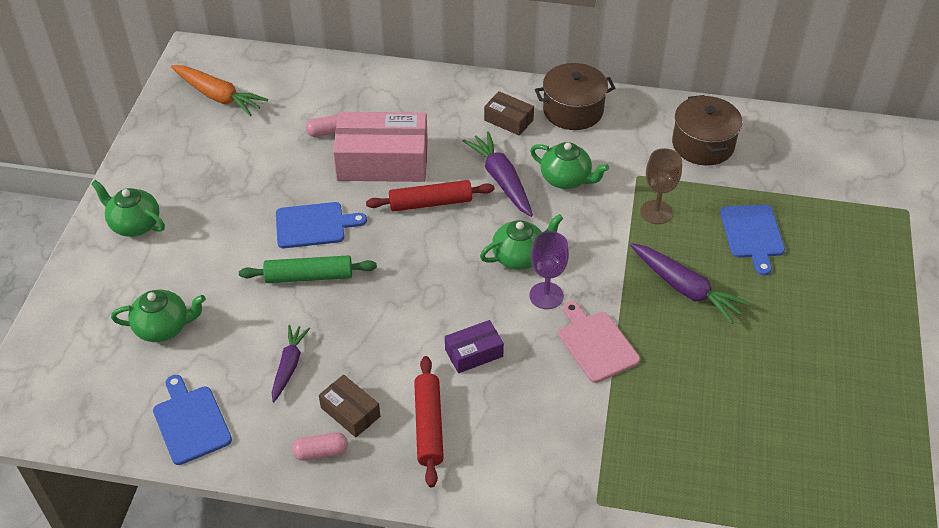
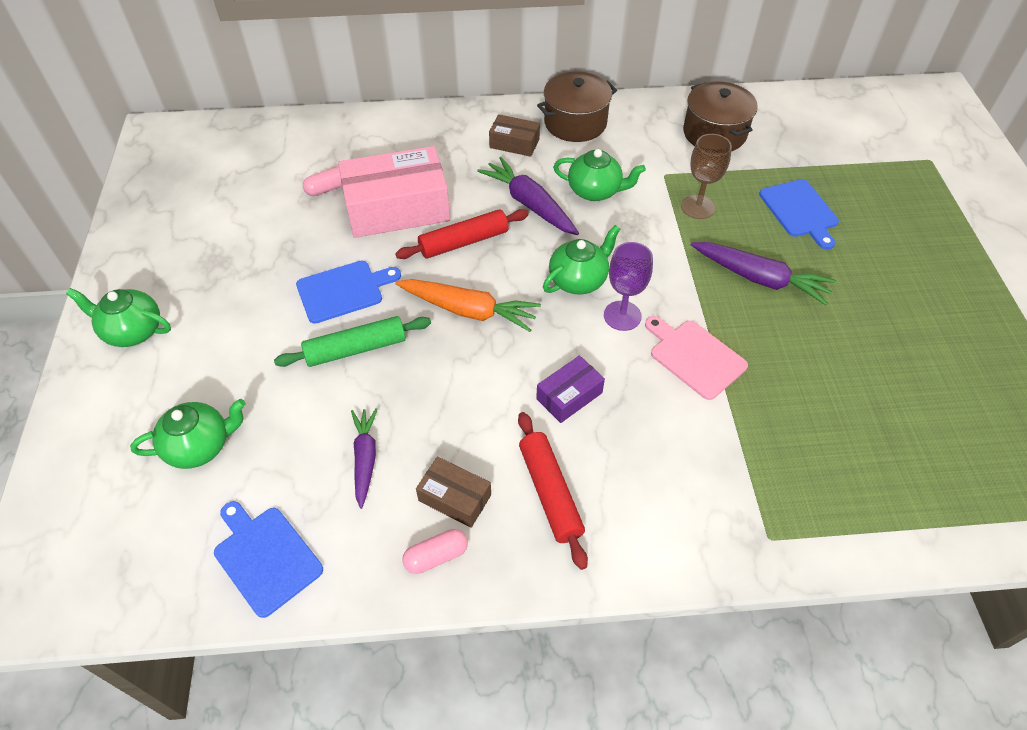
camera: 15 degrees left, 5 degrees up
(218, 96) = (194, 172): orange carrot -> orange carrot (468, 310)

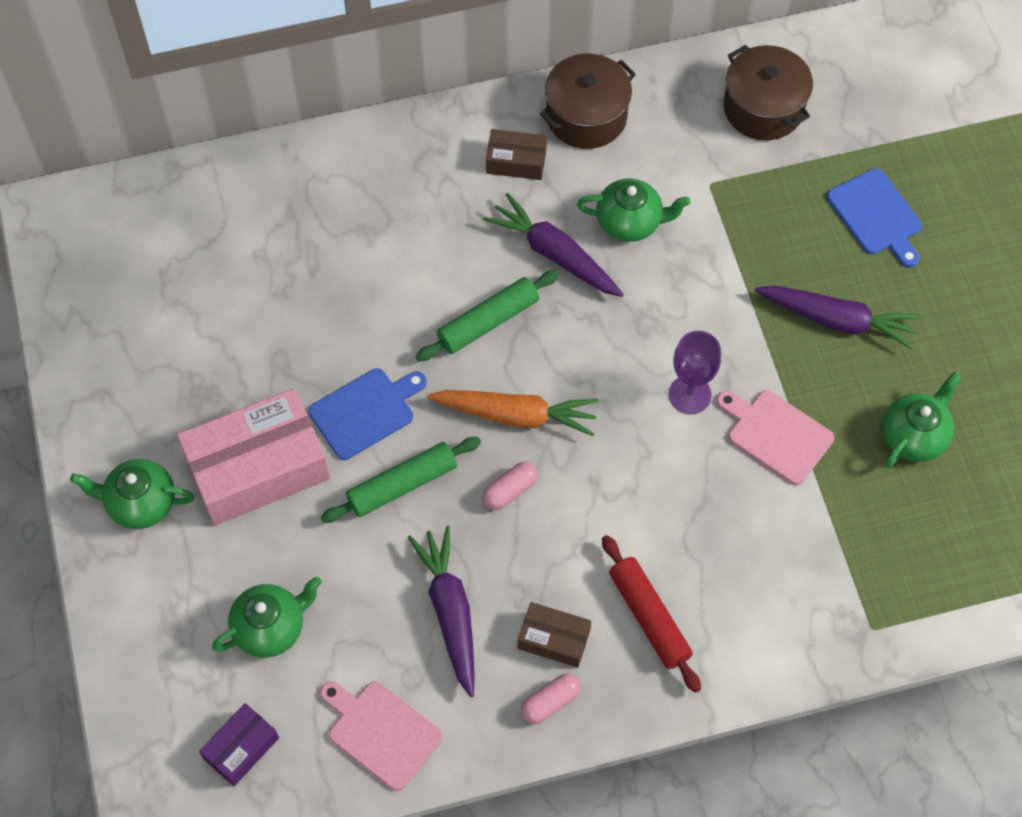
camera: 10 degrees left, 10 degrees up
(265, 557) = (381, 732): blue cutting board -> pink cutting board
(328, 188) = (302, 268): pink capsule -> pink capsule (510, 491)
(365, 459) = (450, 612): purple carrot -> purple carrot, size x1.52
(397, 208) = (395, 284): pink box -> pink box (258, 468)
(464, 242) = (488, 322): red rolling pin -> green rolling pin
(569, 396) = (648, 504): purple box -> purple box (241, 748)
(579, 280) = (633, 354): green teapot -> green teapot (914, 436)
(698, 207) = (756, 228): brown goblet -> none

